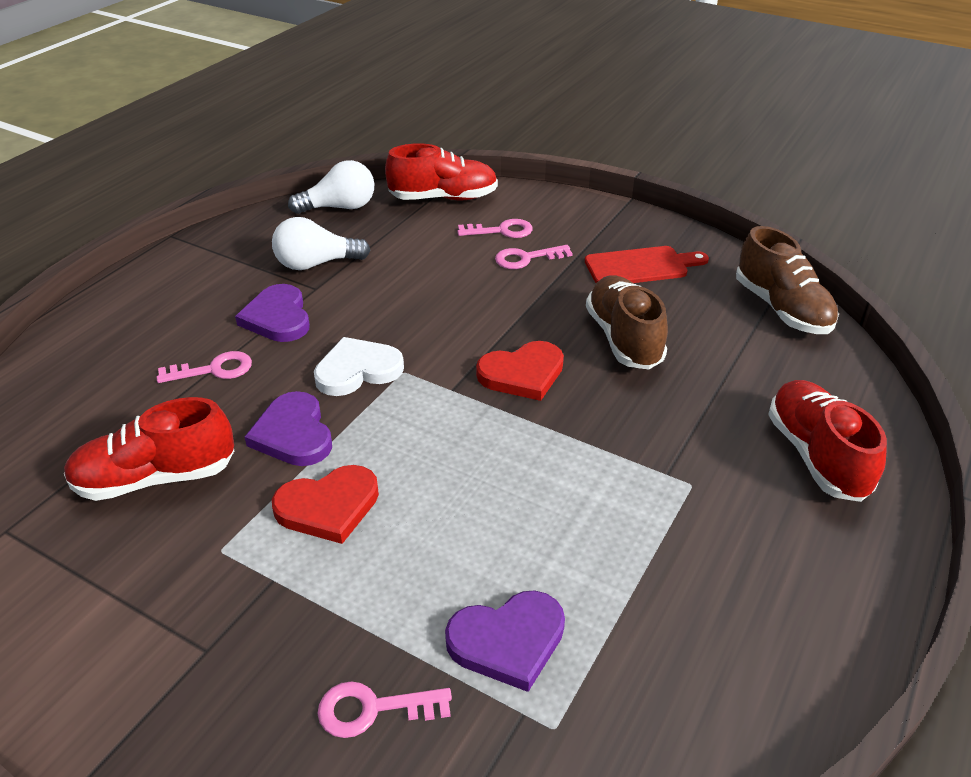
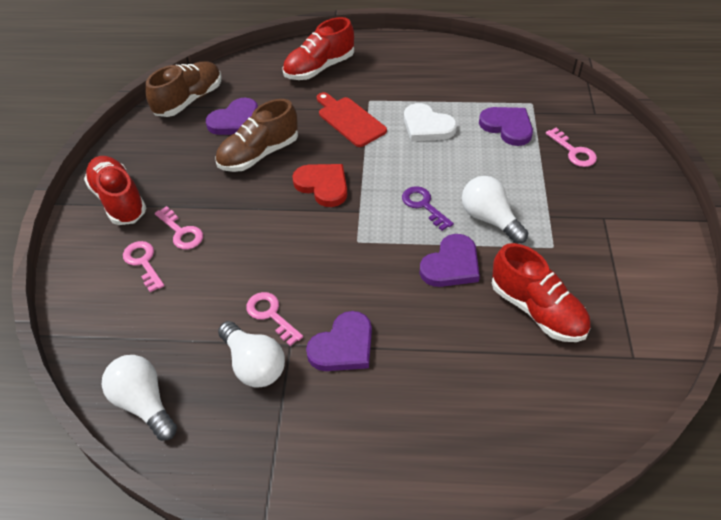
camera: 115 degrees left, 10 degrees up
(214, 370) = (427, 347): pink key -> pink key (271, 315)
(328, 507) = (490, 219): red heart -> white light bulb
(357, 370) = (372, 265): white heart -> white heart (427, 126)
(411, 451) = (423, 205): none -> purple key
(443, 198) = (96, 327): red shoe -> red shoe (119, 200)
(640, 266) = (165, 170): red cutting board -> red cutting board (350, 120)
(711, 336) = (235, 121): none -> purple heart

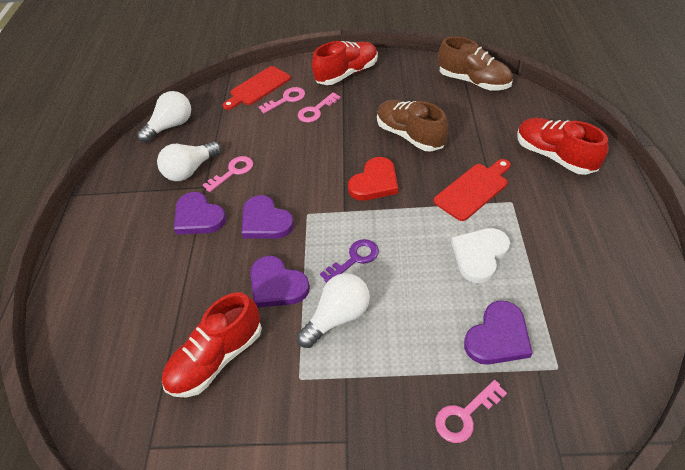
camera: 90 degrees right, 0 degrees up
(99, 296) = (258, 87): none -> red cutting board
(235, 121) = (452, 113): purple heart -> purple heart (265, 221)

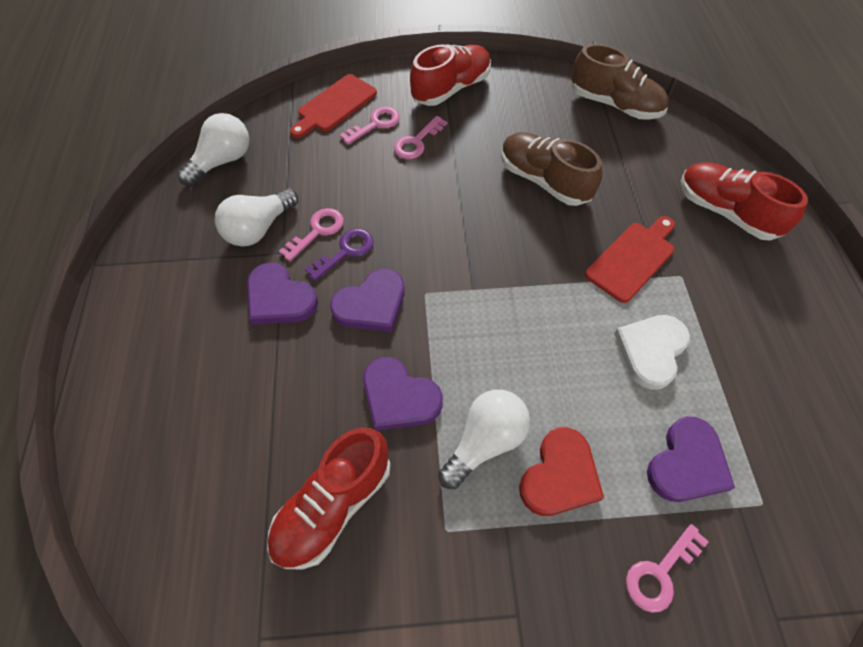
camera: 10 degrees left, 10 degrees up
(265, 221) = (371, 304): purple heart -> purple heart turned 75 degrees counterclockwise
(354, 259) = (495, 358): purple key -> purple key (346, 251)
(375, 182) = (507, 248): red heart -> red heart (560, 475)

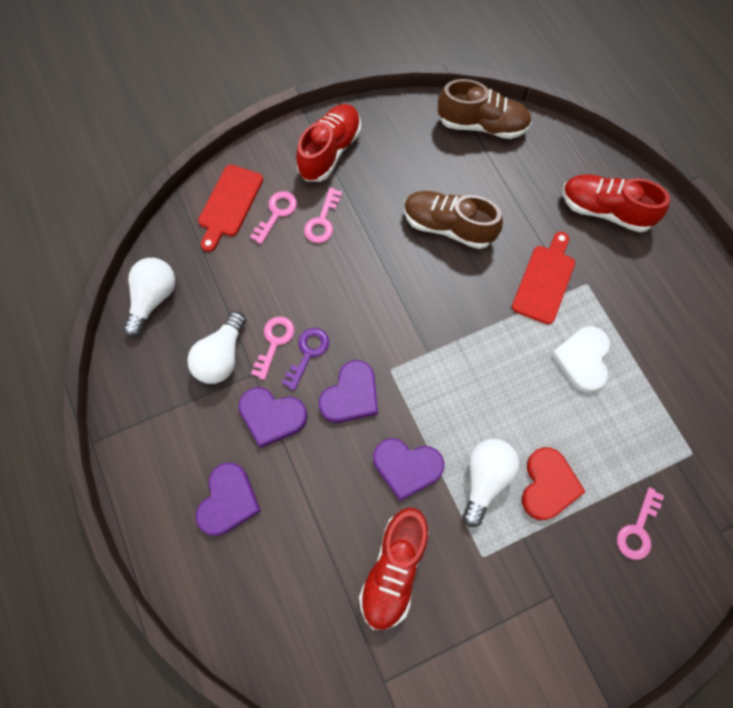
camera: 20 degrees left, 10 degrees up
(687, 463) = (634, 442): purple heart -> purple heart (228, 501)

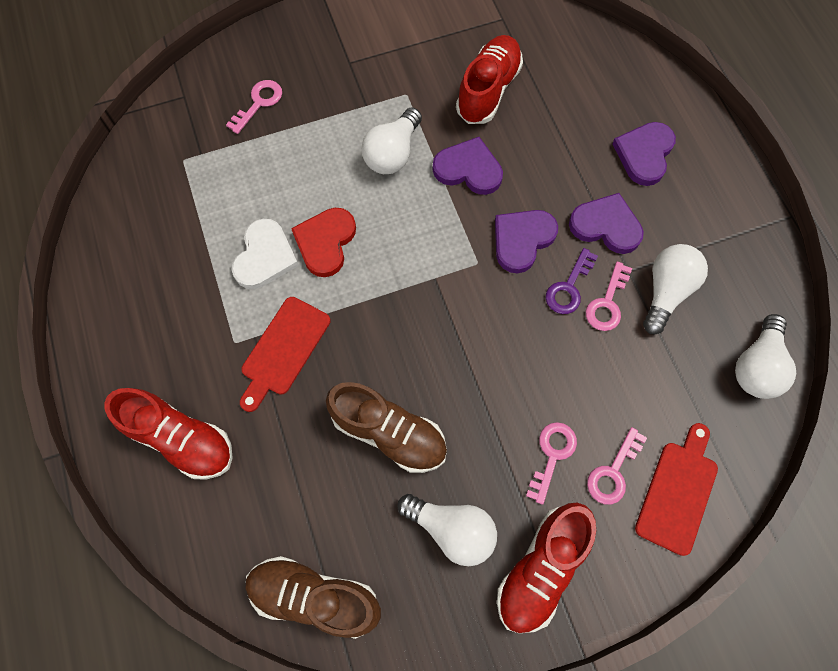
camera: 175 degrees left, 0 degrees up
(394, 169) = (451, 529): none -> white light bulb
(548, 485) = (333, 144): red heart -> red heart (325, 242)

